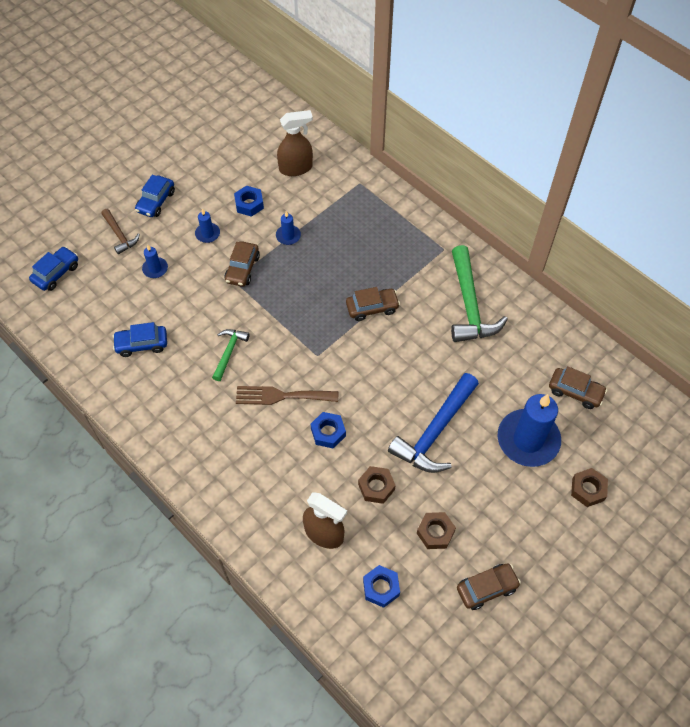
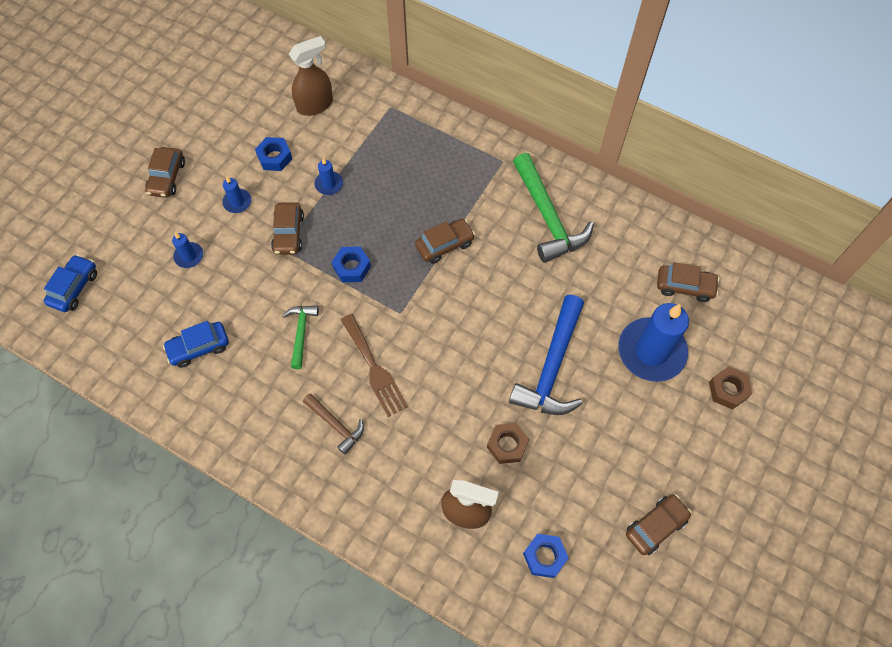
camera: 15 degrees left, 5 degrees up
(120, 235) = (136, 226): brown hammer -> brown hammer (336, 425)
(156, 201) = (167, 177): blue car -> brown car
(281, 396) = (374, 368): brown fork -> brown fork turned 105 degrees counterclockwise
(328, 432) = (437, 397): blue nut -> blue nut (352, 267)
(435, 532) = (584, 479): brown nut -> none

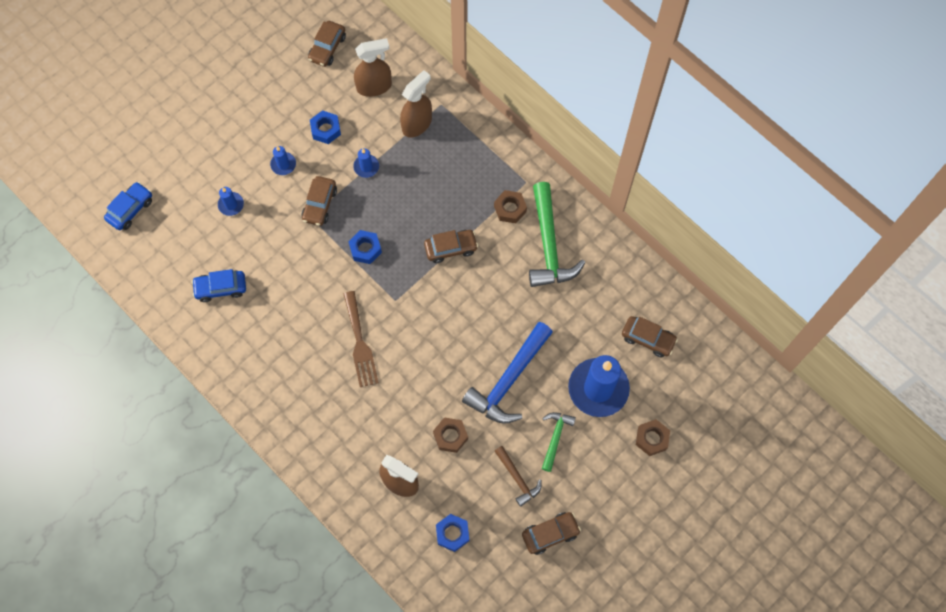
camera: 15 degrees right, 5 degrees up
(167, 177) = (229, 126): brown car -> brown car (327, 48)
(301, 333) = (307, 297): green hammer -> green hammer (555, 438)
(336, 425) = (315, 383): brown hammer -> brown hammer (517, 478)
(371, 131) = (417, 124): none -> brown spray bottle
(495, 191) = (510, 209): none -> brown nut

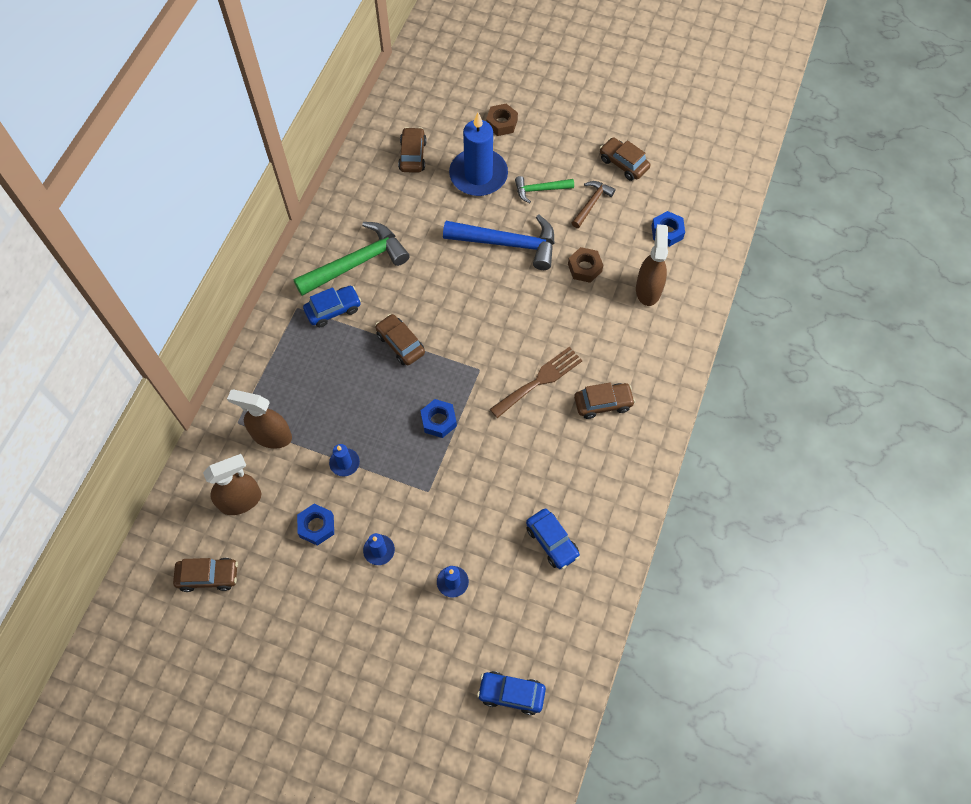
camera: 115 degrees left, 5 degrees down
(320, 204) = (409, 489): brown car -> brown car (603, 403)
(374, 86) = (241, 500): brown spray bottle -> brown spray bottle turned 105 degrees clockwise
(510, 209) = (333, 310): brown nut -> blue car

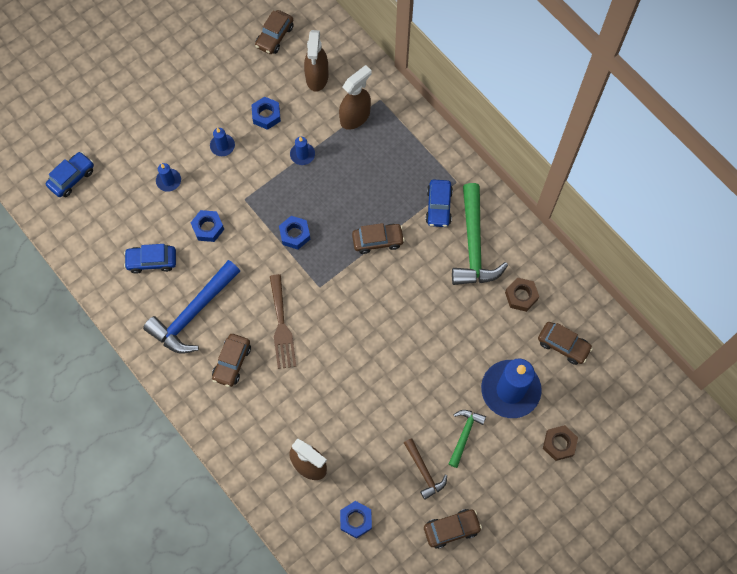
camera: 120 degrees right, 5 degrees up
(482, 508) = (208, 228): none -> blue nut
(507, 243) = (423, 374): blue hammer -> blue hammer (193, 313)
(584, 268) = (362, 424): brown nut -> brown nut (521, 296)

